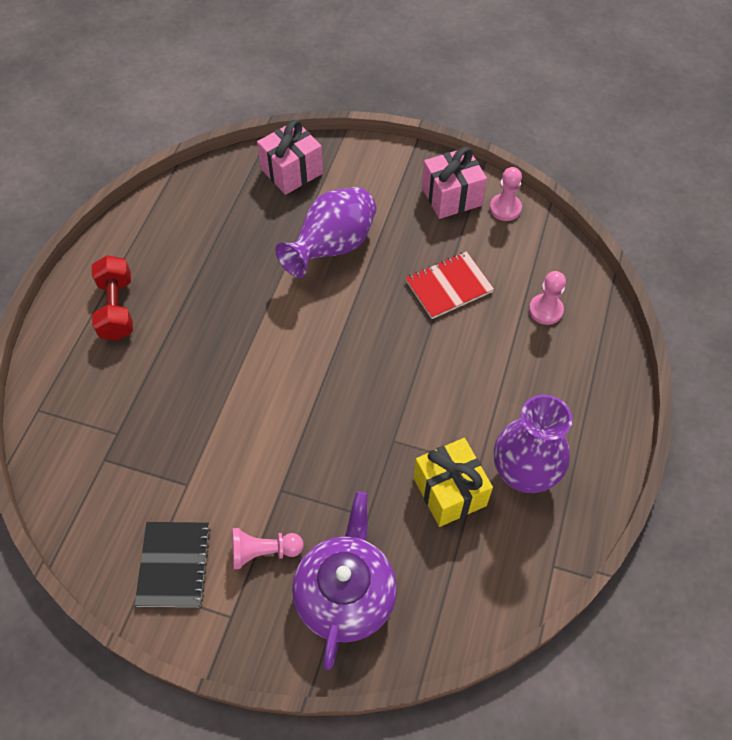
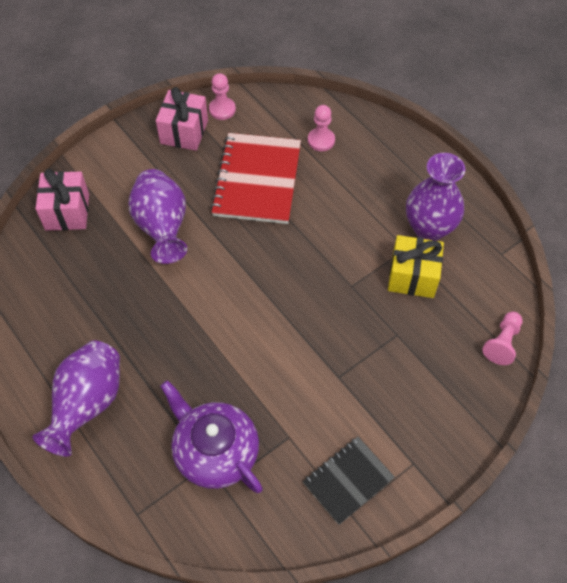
camera: 55 degrees left, 0 degrees up
(116, 308) = (88, 404): red dumbbell -> purple vase
(174, 565) = (348, 480): black notebook -> black notebook turned 75 degrees counterclockwise
(263, 552) = (378, 414): pink pawn -> pink pawn (502, 343)
(345, 594) = (443, 381): purple teapot -> purple teapot (215, 451)
(448, 286) = (257, 180): red notebook -> red notebook, size x1.68

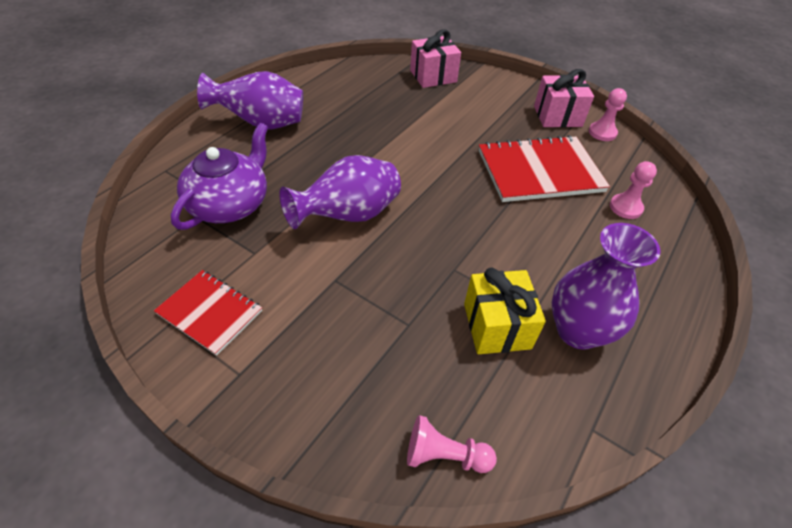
camera: 70 degrees right, 10 degrees down
(162, 228) = (448, 125): purple vase -> purple vase (348, 216)
(348, 480) = (210, 312): black notebook -> red notebook

